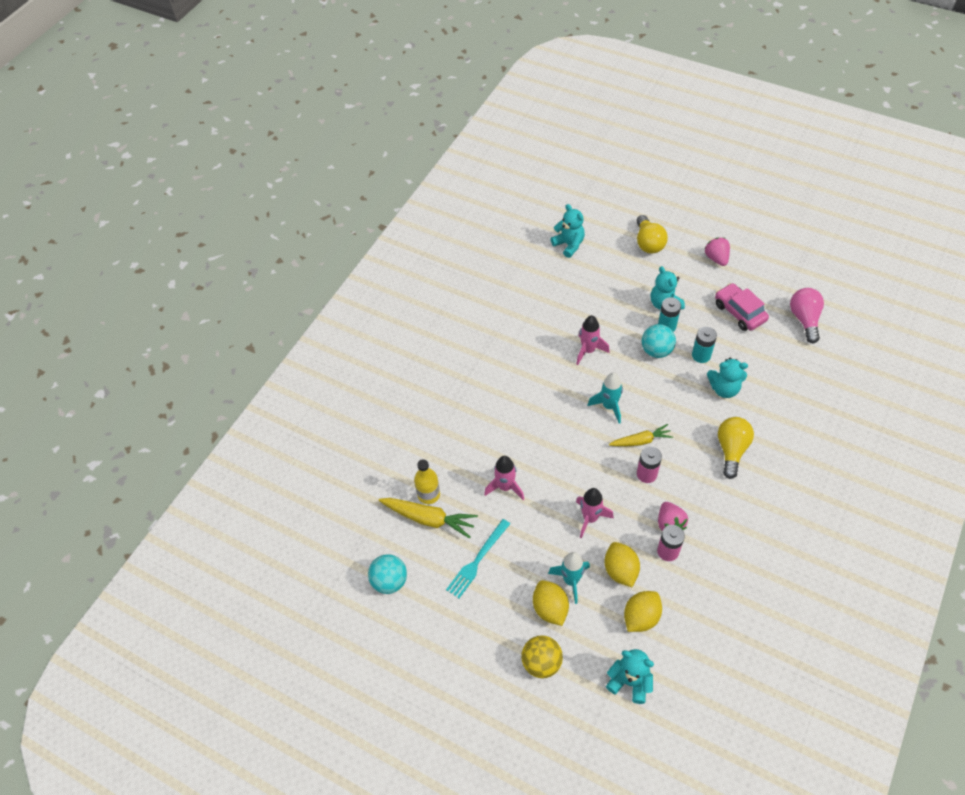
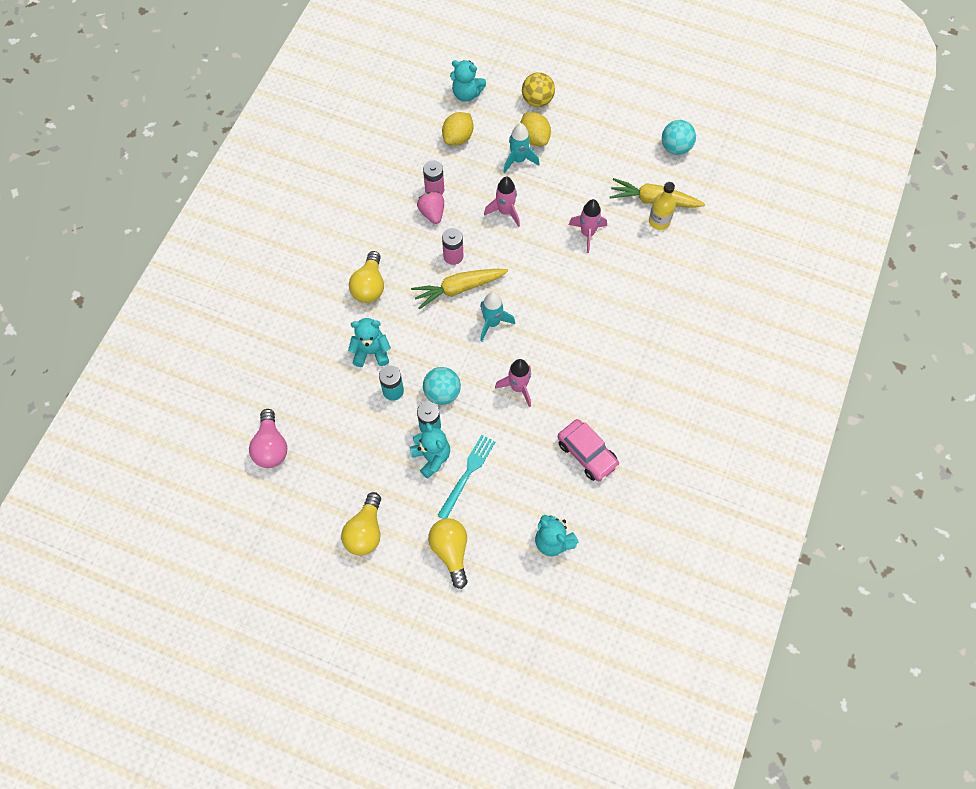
camera: 170 degrees right, 10 degrees up
(477, 560) = (602, 169): turquoise fork -> turquoise fork (467, 474)
(620, 570) = (476, 171): yellow lemon -> none
(640, 441) = (459, 288): yellow carrot -> yellow carrot, size x1.51
(716, 258) = (365, 531): pink strawberry -> yellow light bulb
(739, 312) = (345, 451): pink car -> pink car (587, 453)

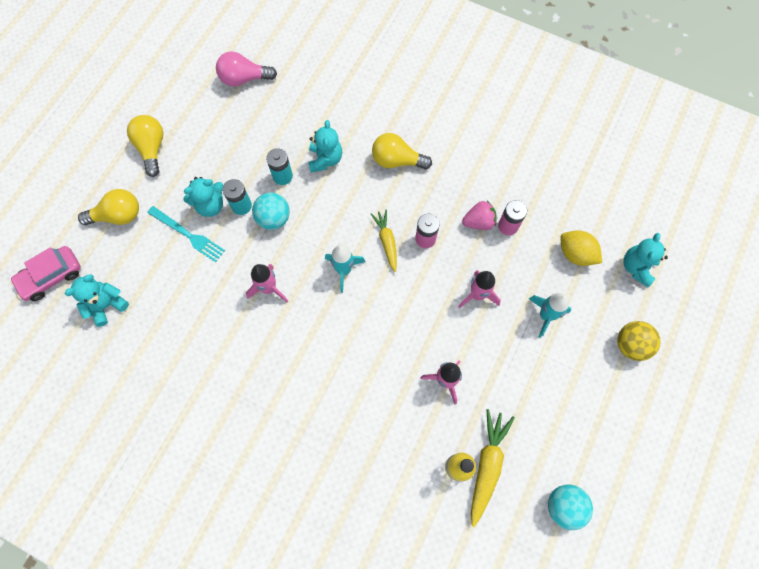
camera: 95 degrees right, 5 degrees up
(365, 531) = (152, 148): yellow light bulb -> yellow light bulb turned 60 degrees clockwise
(459, 288) = (387, 242): yellow carrot -> yellow carrot, size x0.66
(534, 138) = (576, 336): yellow lemon -> none
(587, 453) = (187, 348): pink car -> pink car (51, 276)

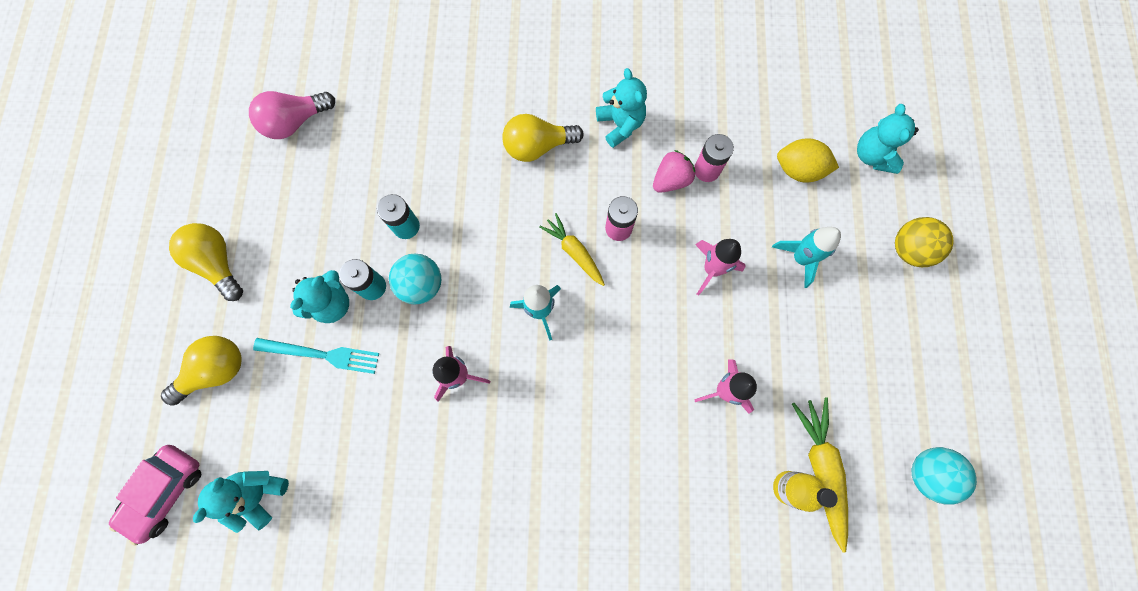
camera: 25 degrees left, 5 degrees up
(325, 159) = (449, 182): turquoise teddy bear -> turquoise teddy bear (620, 124)

